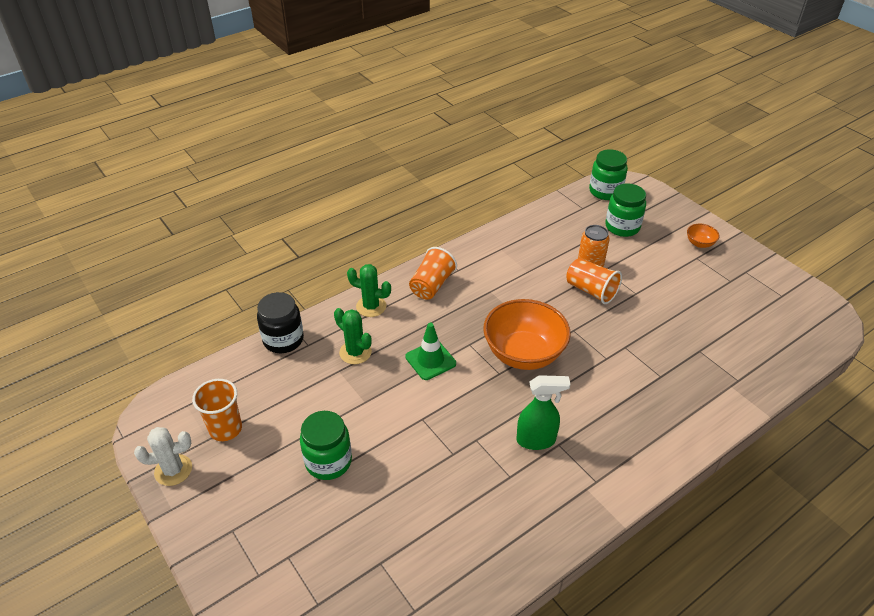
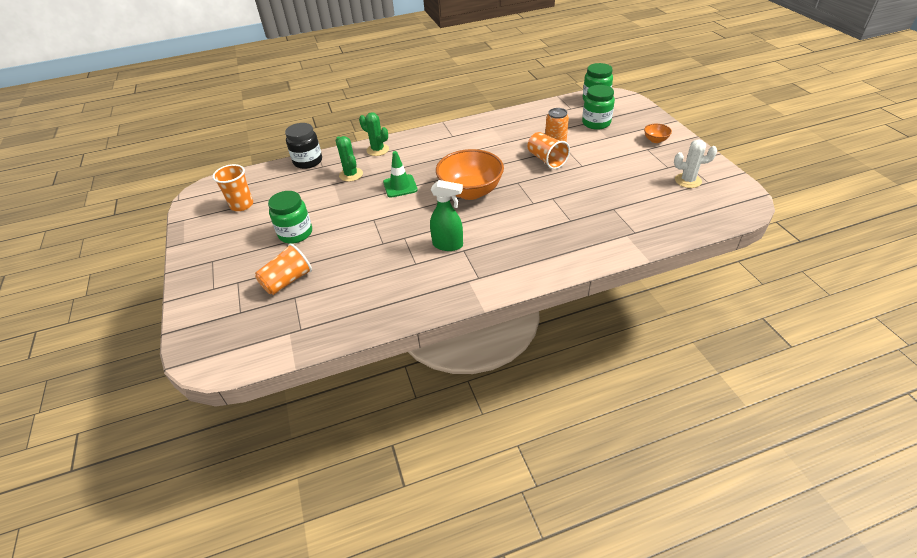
camera: 20 degrees right, 0 degrees up
(173, 470) = (197, 222): white cactus -> white cactus (688, 180)
(432, 285) = (428, 143): orange cup -> orange cup (287, 281)

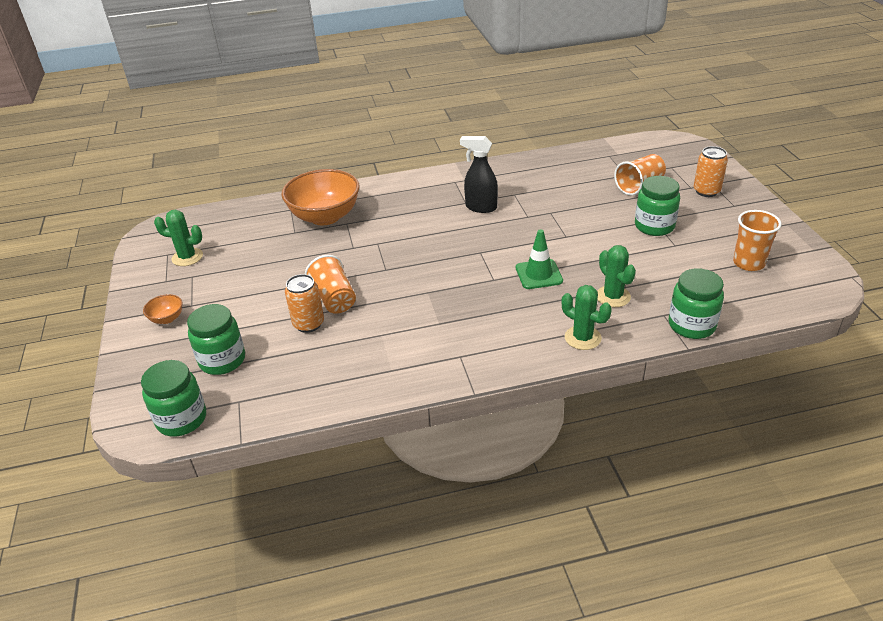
camera: 175 degrees left, 5 degrees down
(225, 277) = (706, 191): none -> orange can
(308, 161) = (691, 325): black jar -> green jar
(448, 245) = (480, 207): green spray bottle -> black spray bottle
(470, 191) = (447, 261): orange bowl -> orange bowl (325, 217)
(688, 180) = (187, 257): white cactus -> green cactus

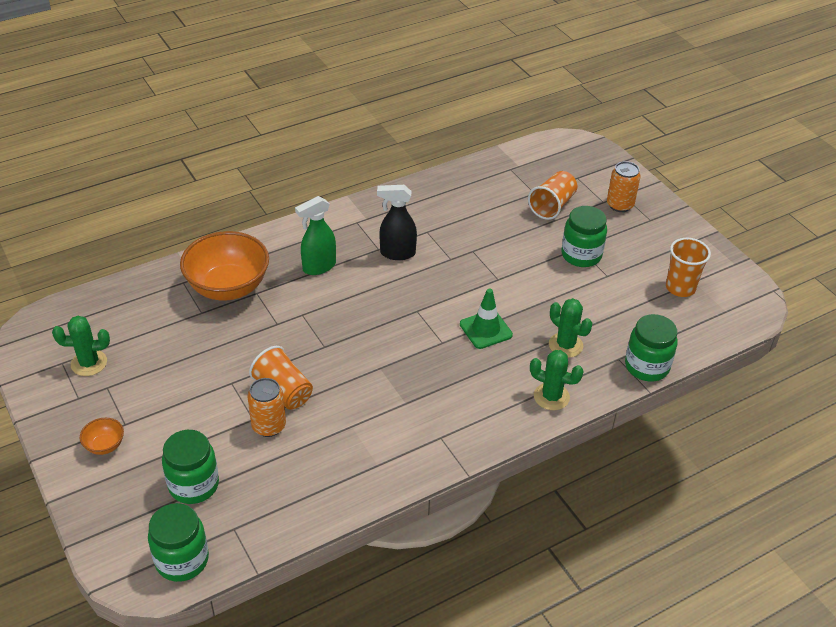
camera: 20 degrees left, 5 degrees up
(407, 210) = (318, 267): none -> green spray bottle

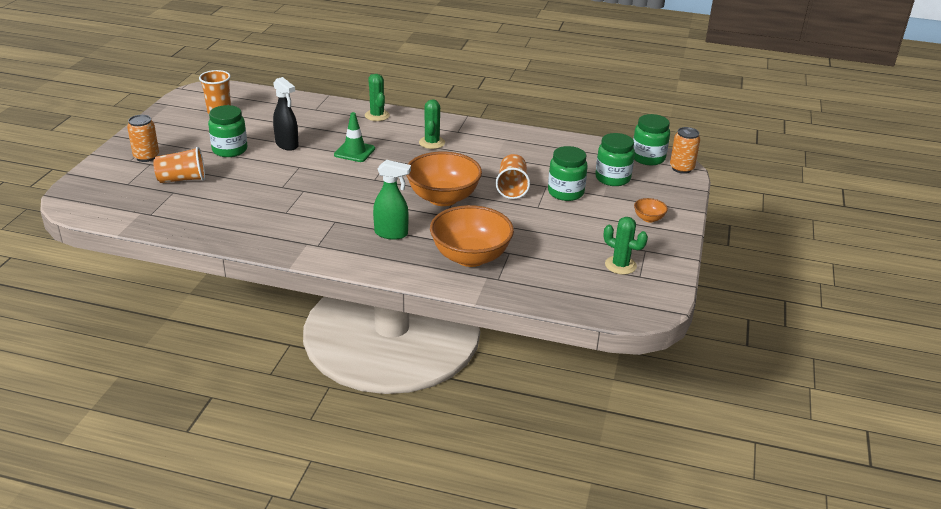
camera: 135 degrees left, 10 degrees down
(269, 426) = (541, 179): orange can -> orange can (681, 168)
(329, 332) = (443, 198): none -> orange bowl
(397, 253) = (328, 212): black spray bottle -> black spray bottle (287, 145)
(565, 345) = (328, 125): green cactus -> green cactus (432, 143)
(647, 366) = (309, 100): green jar -> green jar (565, 192)

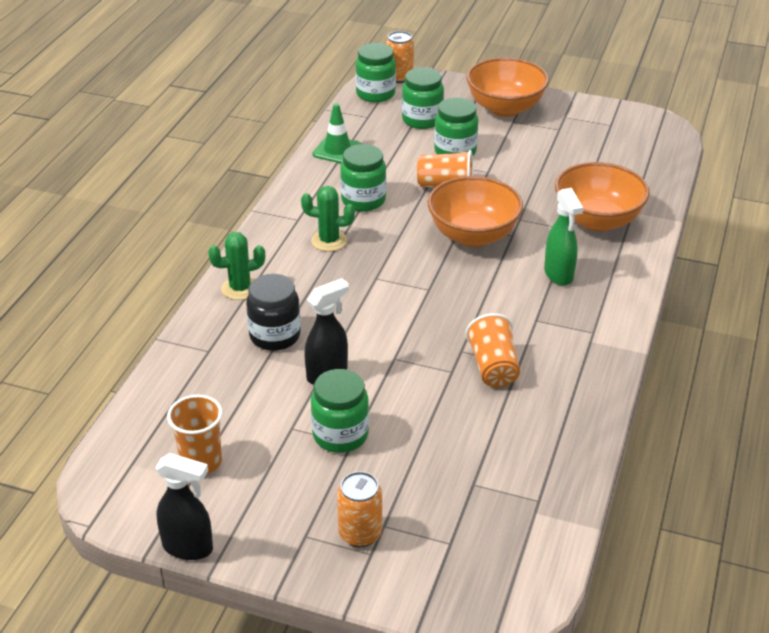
camera: 85 degrees left, 5 degrees up
(156, 112) = (188, 547): none -> black spray bottle
(182, 179) = (434, 479): orange cup -> orange cup (493, 367)
(327, 128) = (275, 336): none -> black jar
(354, 152) = (352, 308): green traffic cone -> green traffic cone (337, 150)
(391, 234) = (558, 275): green spray bottle -> green spray bottle turned 150 degrees clockwise
(485, 154) = (363, 200): none -> green jar
(620, 265) = (594, 133): green cactus -> none
(648, 218) = (505, 108): orange bowl -> orange bowl, size x2.32

